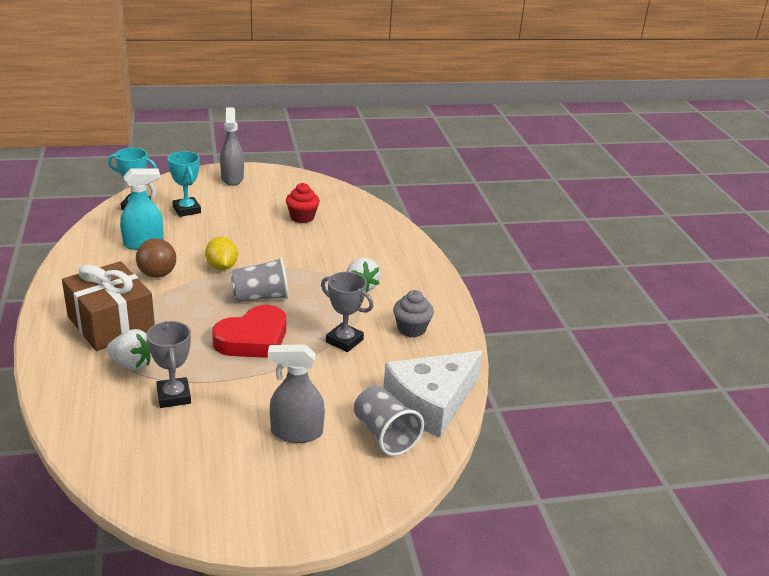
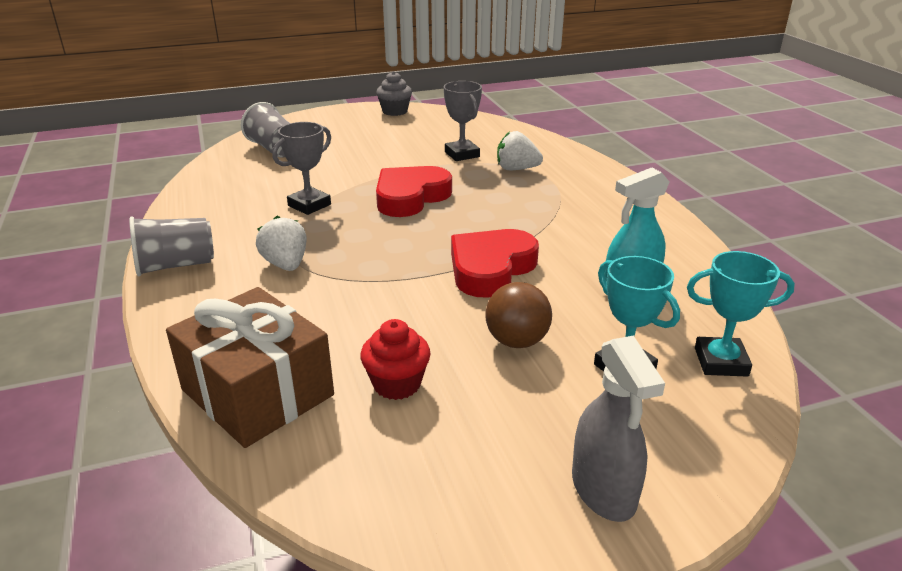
camera: 175 degrees right, 0 degrees up
(111, 324) = (568, 195): brown gift -> brown gift (257, 392)
(157, 274) = (568, 248): brown ball -> brown ball (516, 341)
(222, 267) = (491, 268): yellow lemon -> red heart
(260, 297) = (419, 237): grey cup -> grey cup (176, 265)
(296, 432) = (349, 145): grey spray bottle -> none
(344, 341) = (309, 205): grey trophy -> grey trophy turned 75 degrees counterclockwise
(411, 329) = (227, 223): grey cupcake -> grey cupcake (395, 111)
(431, 402) = (226, 169): white cheese -> none

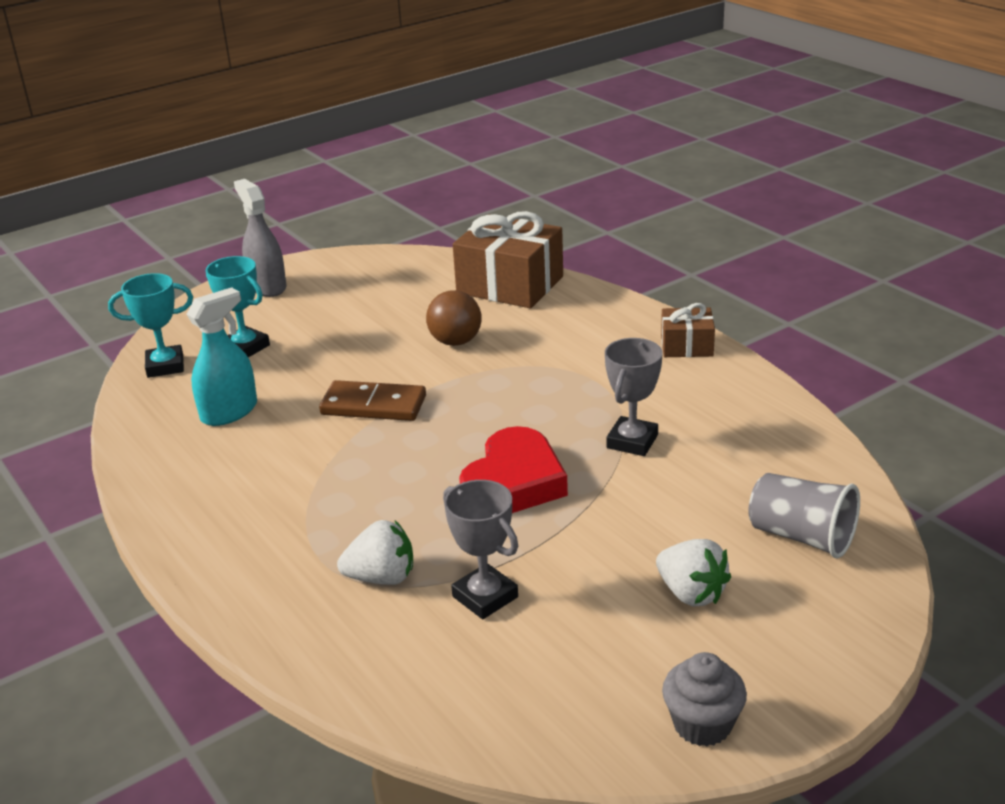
camera: 165 degrees right, 0 degrees up
(176, 265) = (686, 346): grey cup -> brown gift
(286, 264) = (583, 368): white strawberry -> white strawberry (691, 593)
(397, 384) = (416, 306): red cupcake -> none
(491, 268) = (373, 405): red heart -> brown domino
(516, 341) = (333, 348): brown ball -> brown ball (455, 342)

